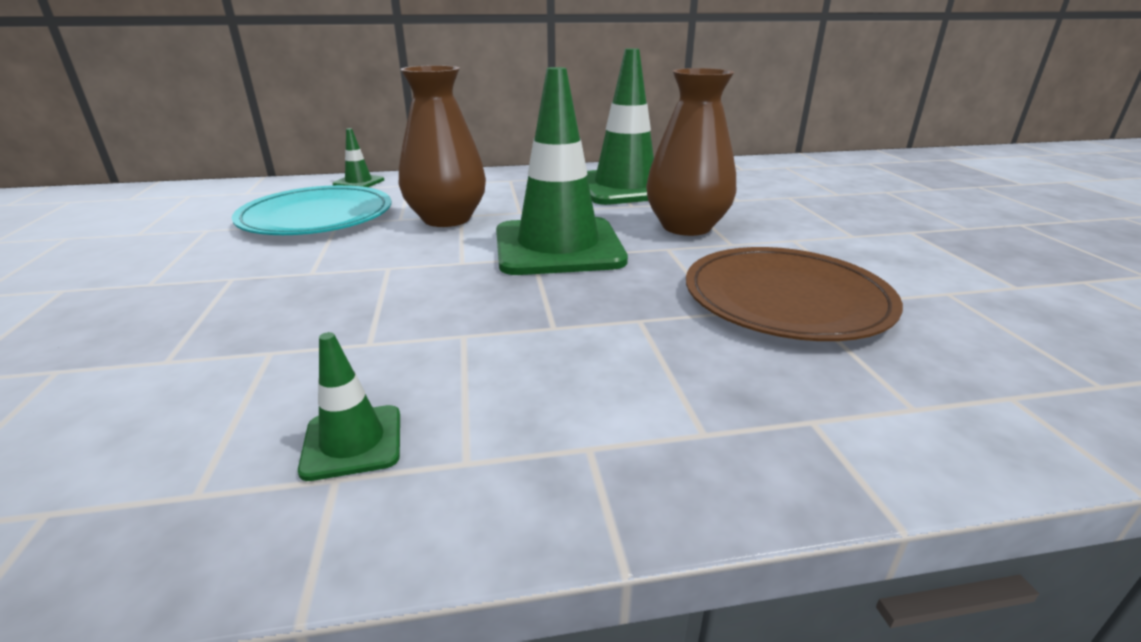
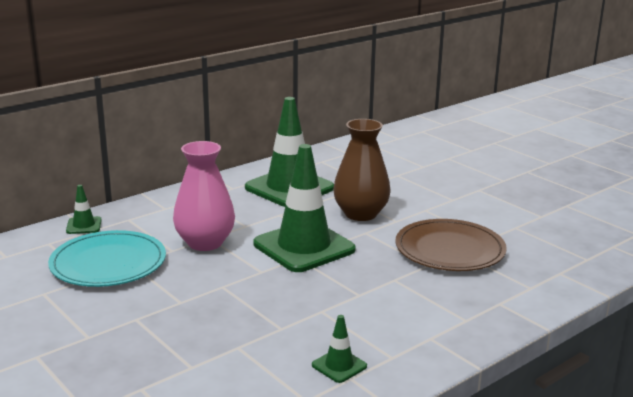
camera: 30 degrees left, 5 degrees down
(447, 219) = (205, 243): brown vase -> pink vase

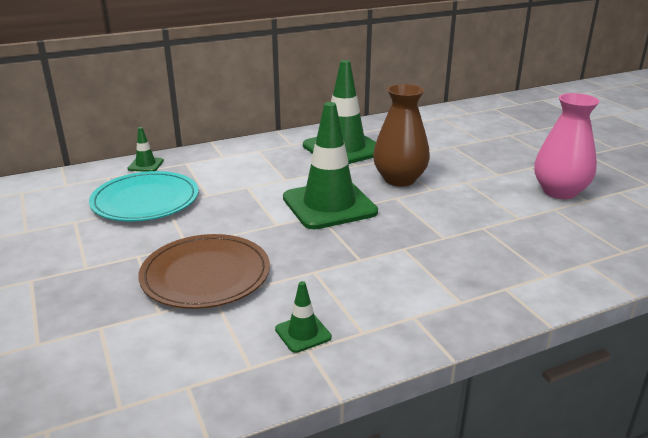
camera: 15 degrees right, 5 degrees up
(205, 243) = (240, 191): pink vase -> pink vase (559, 191)
(449, 249) = (474, 224): brown plate -> brown plate (205, 275)

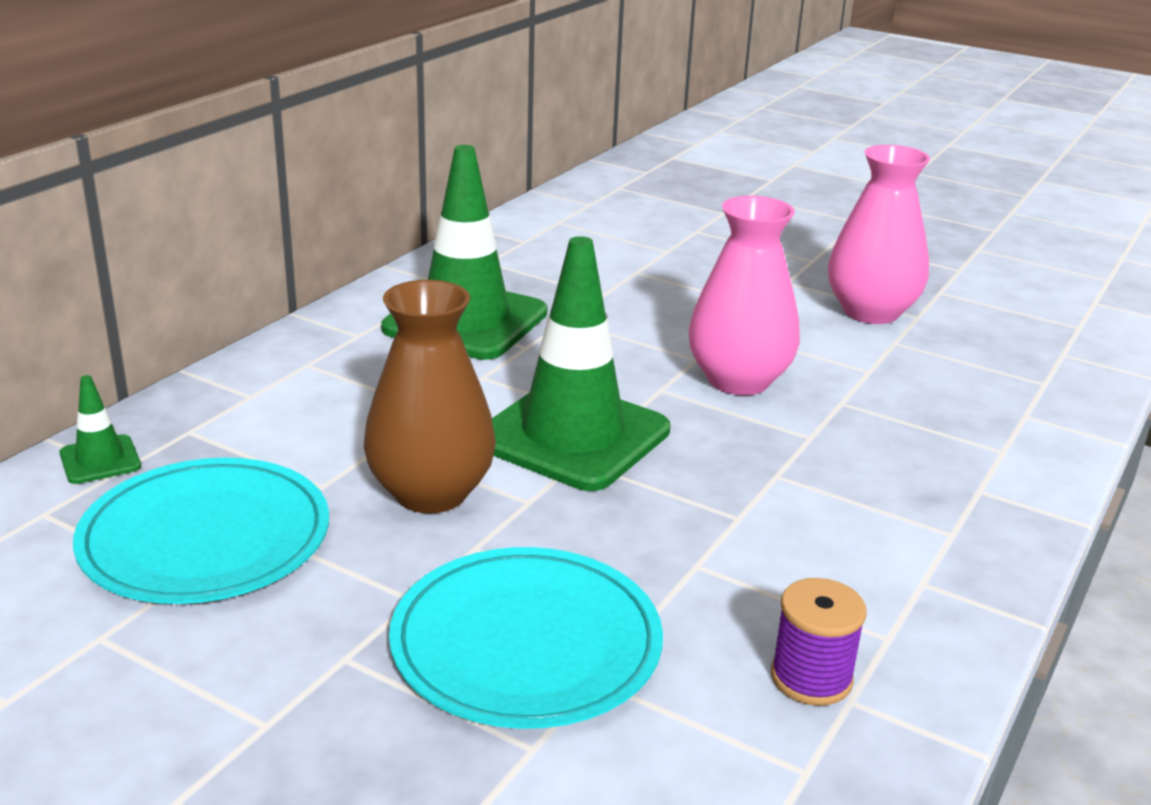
camera: 35 degrees left, 0 degrees up
(205, 275) = (526, 643): brown plate -> turquoise plate
(303, 333) = (811, 678): green traffic cone -> purple spool
(399, 179) = (627, 354): brown vase -> brown vase (431, 493)
(440, 204) = (738, 380): none -> pink vase

